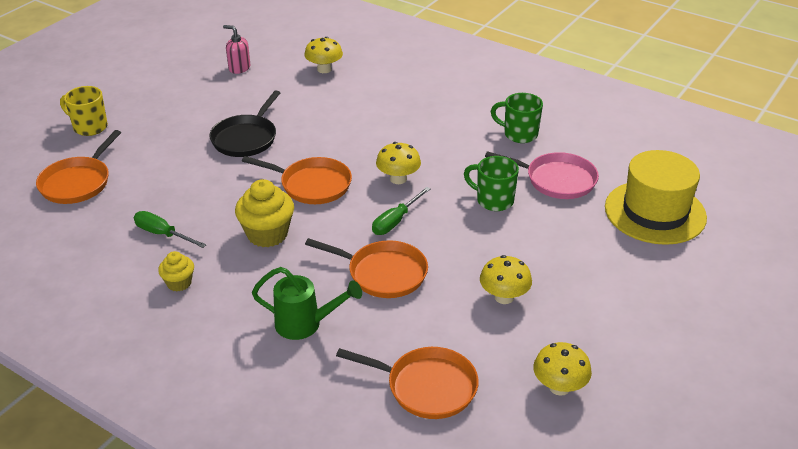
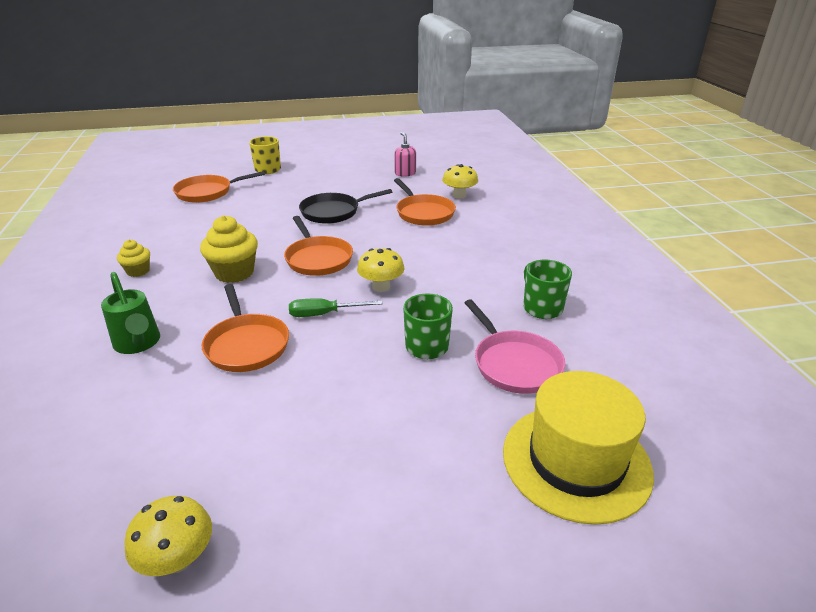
camera: 45 degrees right, 5 degrees down
(162, 234) = (187, 240): green screwdriver -> none
(427, 387) = (103, 456): orange pan -> orange pan (423, 213)
(504, 297) = (290, 430): yellow mushroom -> none

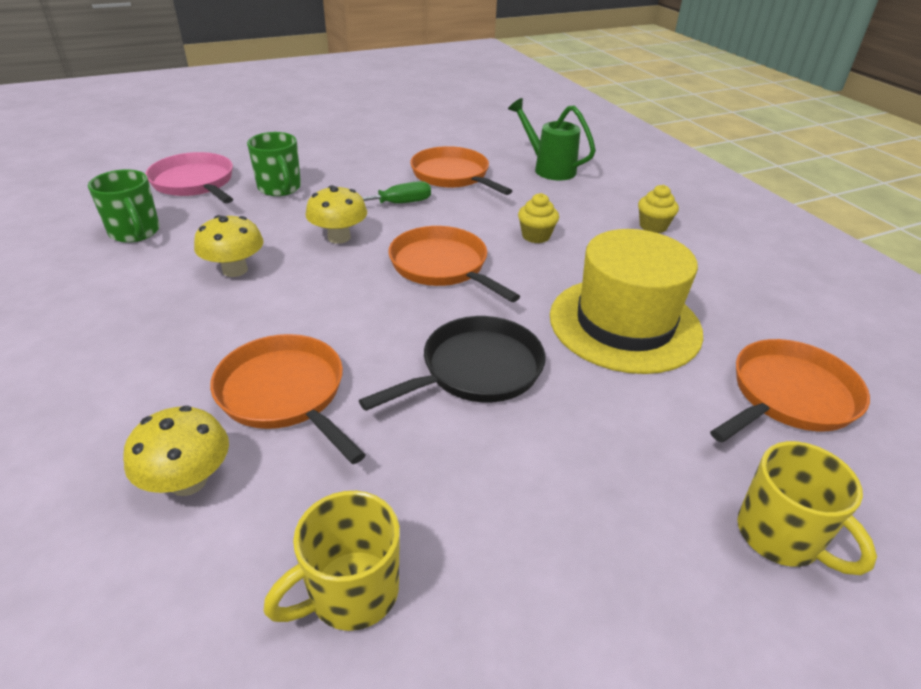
camera: 165 degrees right, 5 degrees up
(177, 559) = (409, 102): yellow mushroom -> yellow mushroom (235, 270)
(234, 273) = (536, 236): yellow cupcake -> yellow cupcake, size x0.57
(405, 173) = (351, 593): pink soap dispenser -> yellow mug
(576, 461) = (174, 140): yellow hat -> yellow hat (624, 324)

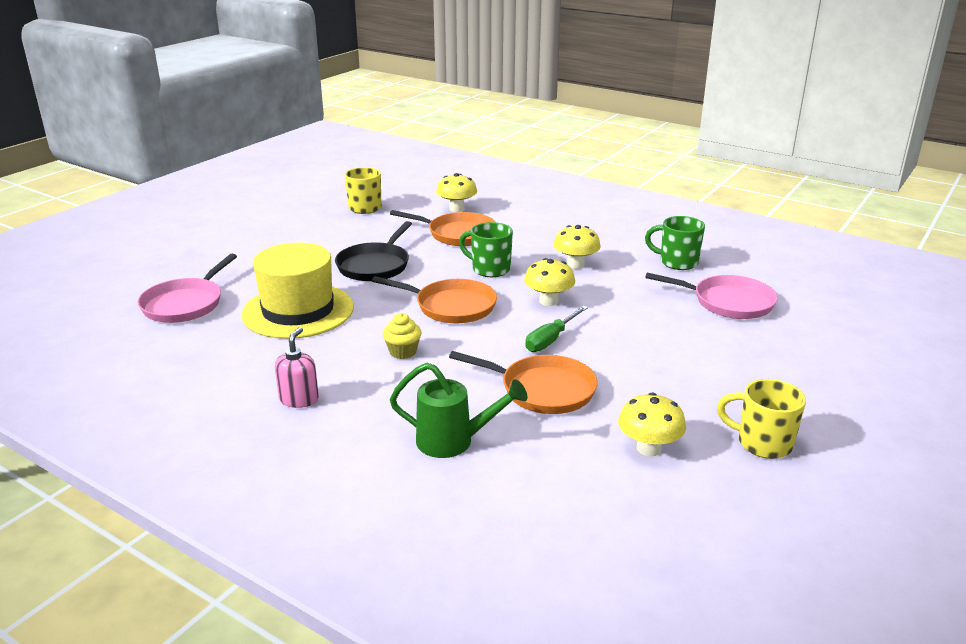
camera: 150 degrees right, 10 degrees down
(280, 188) = (660, 321): green mug -> green mug (489, 269)
(432, 134) = (649, 448): none -> yellow mushroom
(653, 226) = (299, 399): yellow cupcake -> pink soap dispenser
(780, 536) = (202, 256): yellow mug -> yellow mug (762, 443)
(789, 396) = (185, 304): orange pan -> pink pan

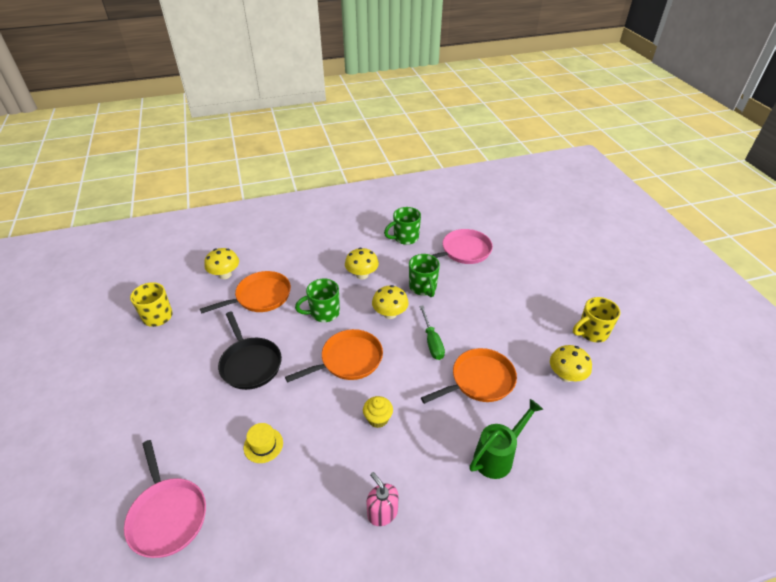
camera: 50 degrees left, 15 degrees up
(298, 311) = (263, 445): yellow hat -> yellow hat, size x0.41
(621, 303) = (423, 288): none -> green mug

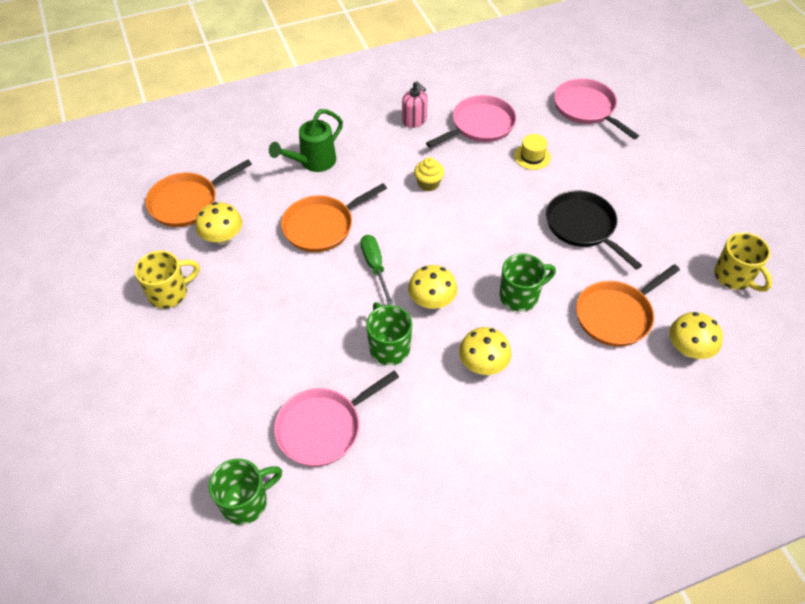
camera: 175 degrees right, 10 degrees up
(306, 497) = (480, 125): none -> pink pan
(348, 360) = (472, 238): orange pan -> orange pan (187, 202)
(405, 238) = (424, 453): green mug -> green mug (246, 502)

